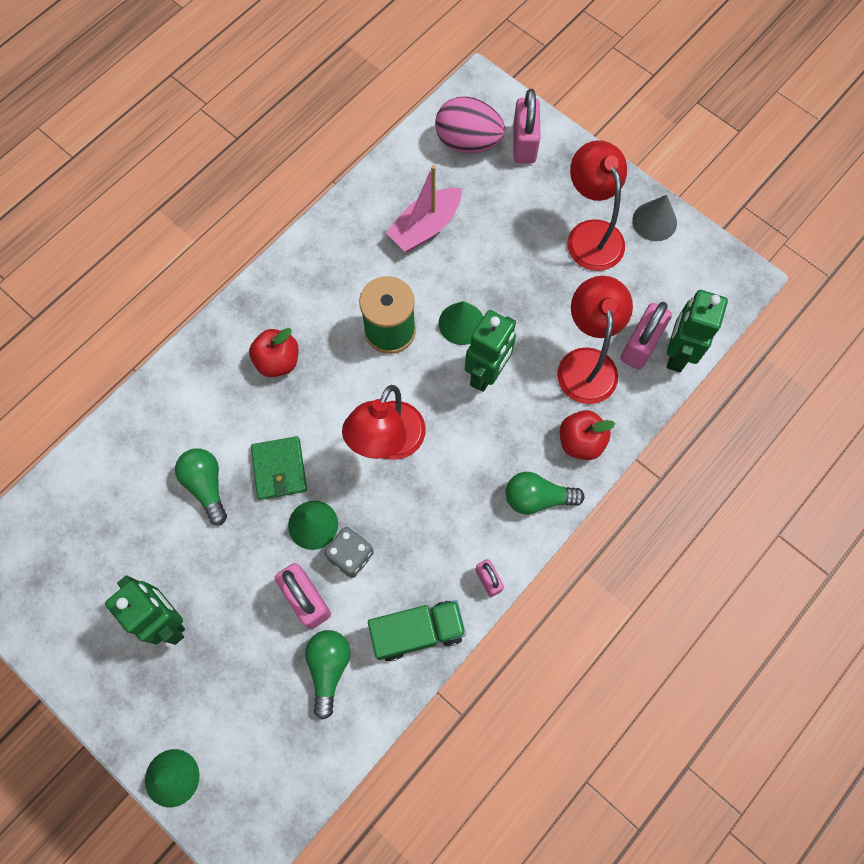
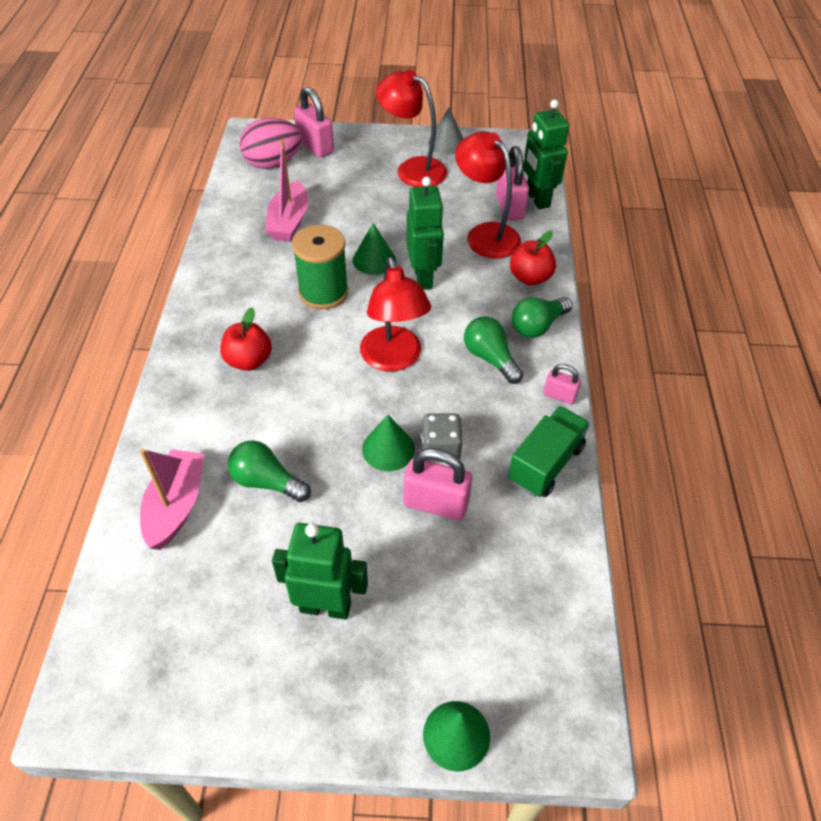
camera: 40 degrees left, 20 degrees down
(134, 459) = (176, 506): none -> pink boat
(279, 469) = (321, 430): green wallet -> none
(328, 668) = (505, 539): green light bulb -> green light bulb (490, 358)

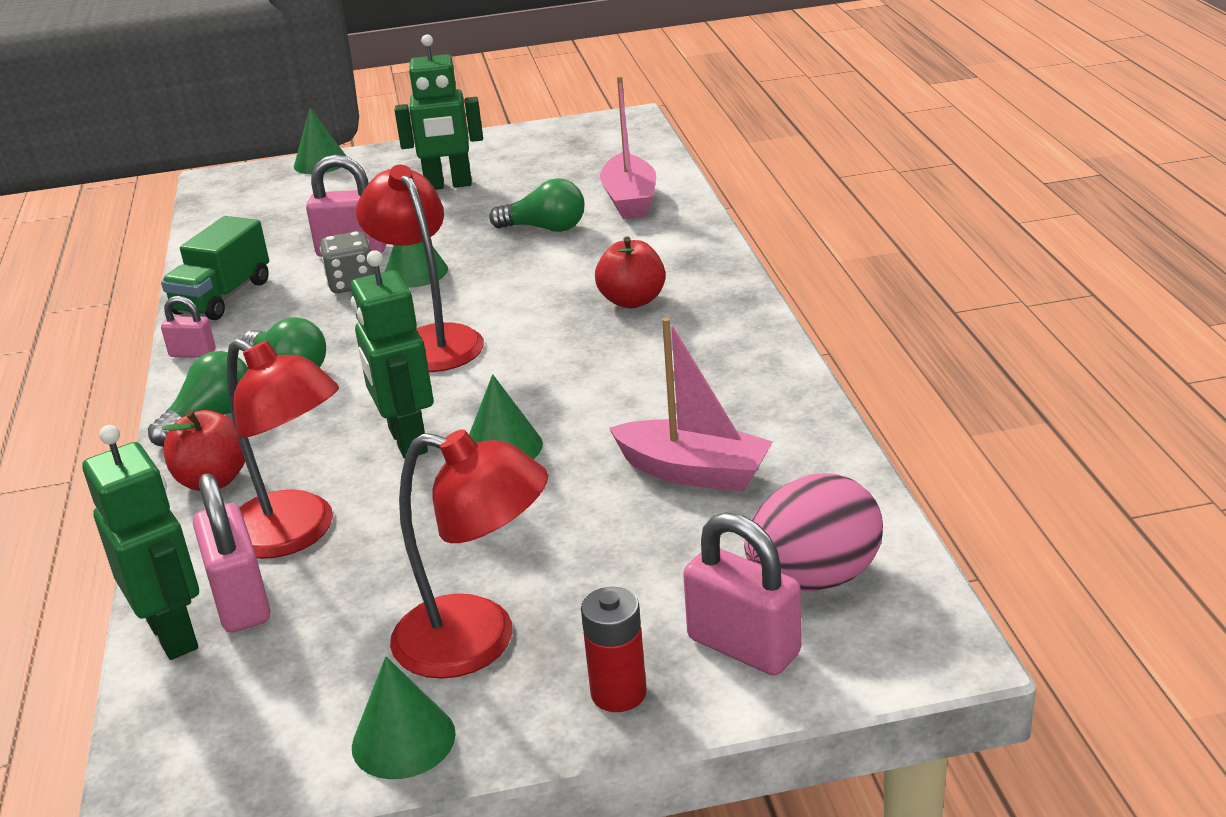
camera: 170 degrees right, 20 degrees down
(289, 221) = (693, 472): pink boat -> pink boat turned 120 degrees clockwise
(323, 292) = (569, 387): green spool -> none
(367, 141) = (618, 693): none -> red battery
(446, 143) = (403, 740): grey cone -> green cone

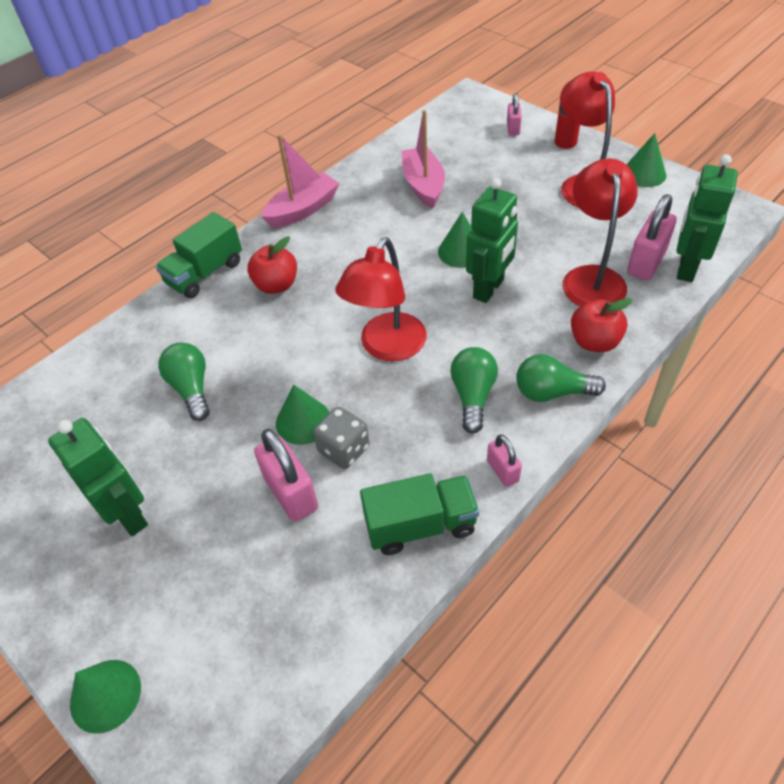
camera: 125 degrees left, 20 degrees up
(629, 200) = (119, 367): pink boat -> pink boat (303, 210)
(718, 263) = (205, 273): none -> green truck
(743, 646) = (513, 129): pink padlock -> pink padlock, size x0.57
(813, 579) = (461, 129): pink egg -> none

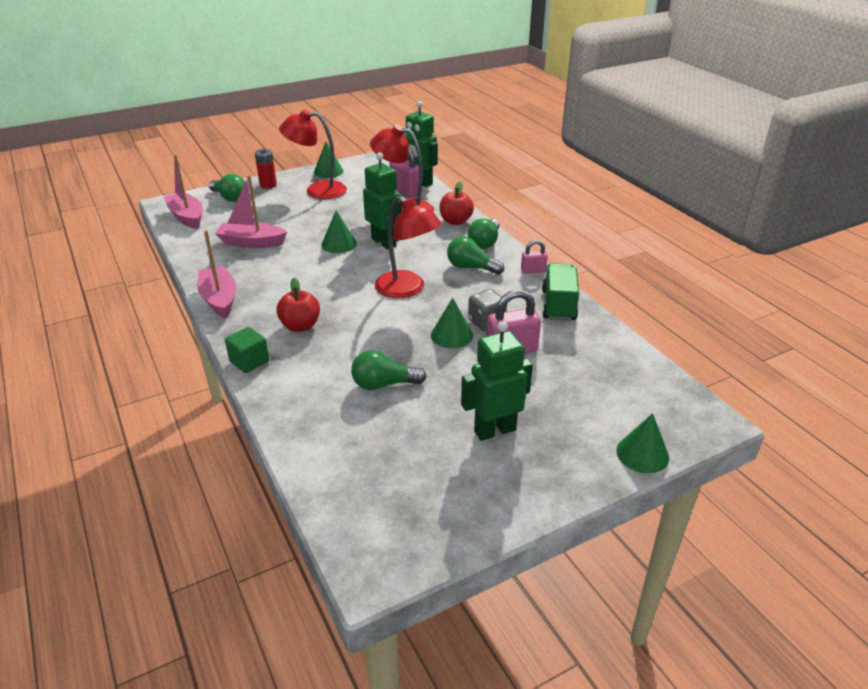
camera: 75 degrees left, 15 degrees down
(205, 273) = (249, 361): green truck -> green cube
(449, 120) = (187, 217): none -> pink boat
(513, 129) = (229, 197): pink padlock -> green light bulb

